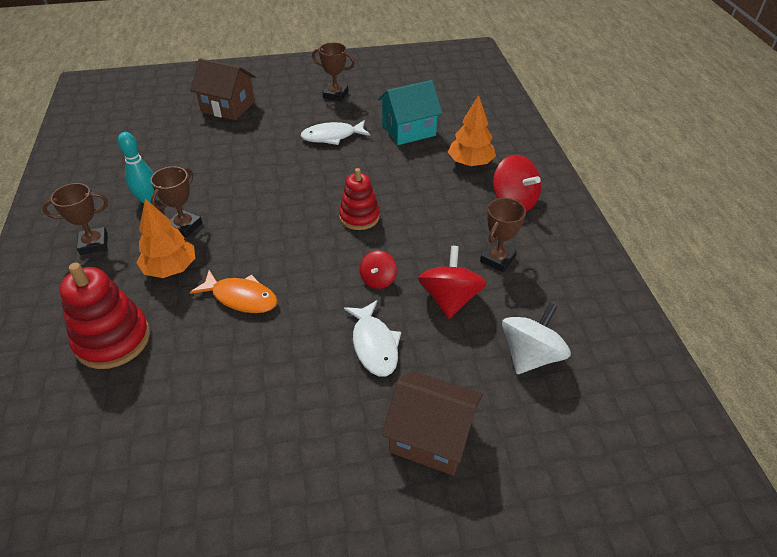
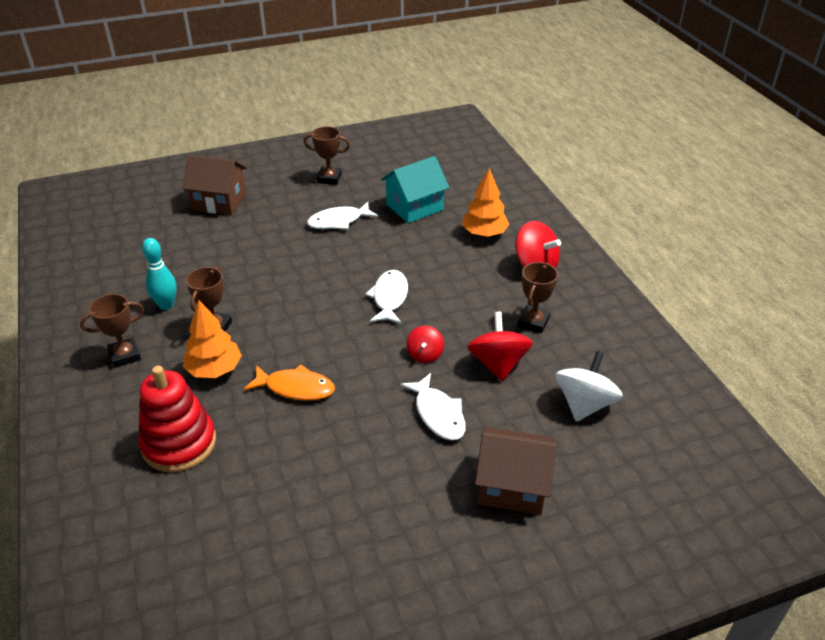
camera: 10 degrees left, 5 degrees down
(359, 217) = (389, 297): red stacking toy -> white fish

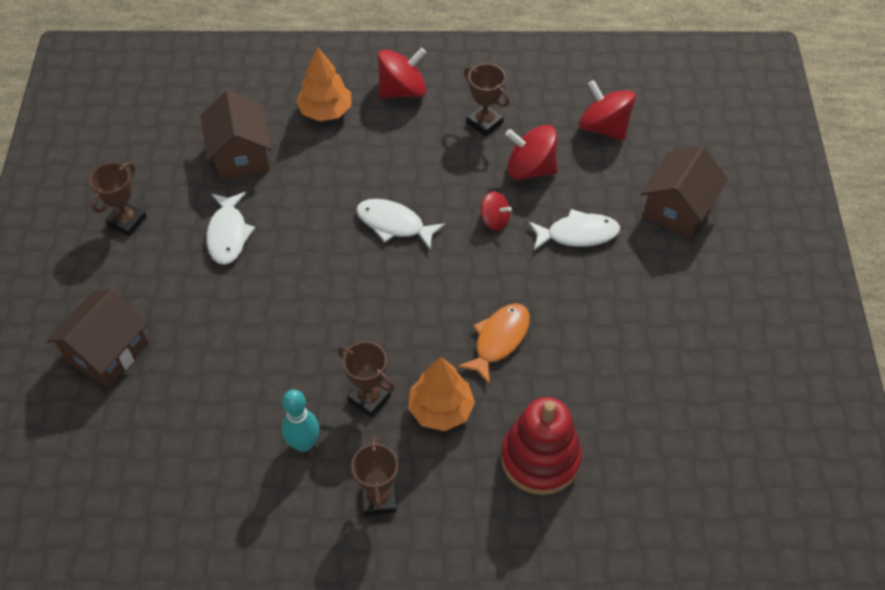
camera: 70 degrees left, 15 degrees up
(414, 207) = (241, 155): turquoise house -> brown house
(584, 404) = (604, 127): white spinning top -> red spinning top

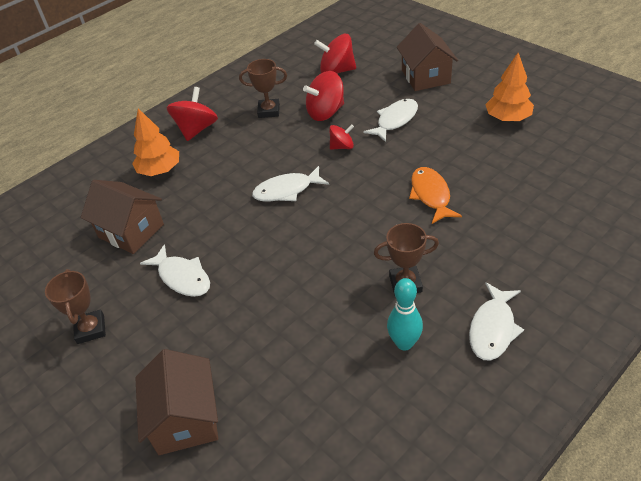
camera: 40 degrees left, 10 degrees down
(378, 498) = (493, 328): brown trophy -> white fish
(441, 409) = (453, 253): orange tree -> orange tree (507, 118)
(540, 458) = (540, 228): red stacking toy -> none

